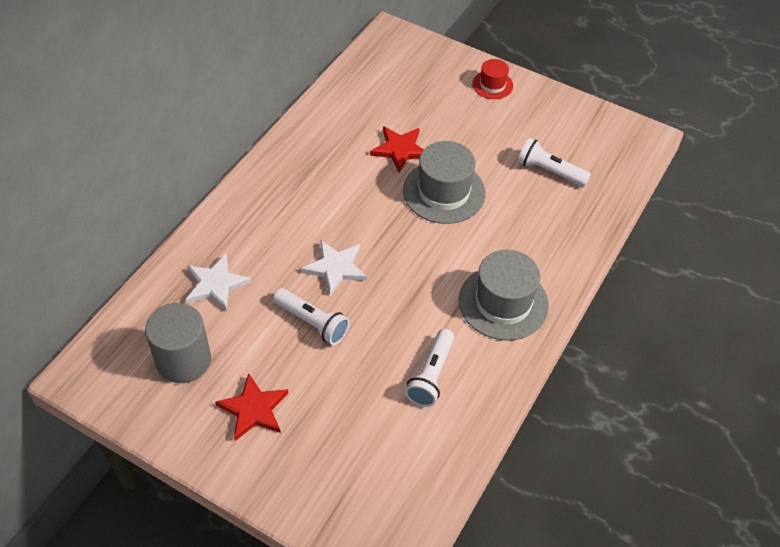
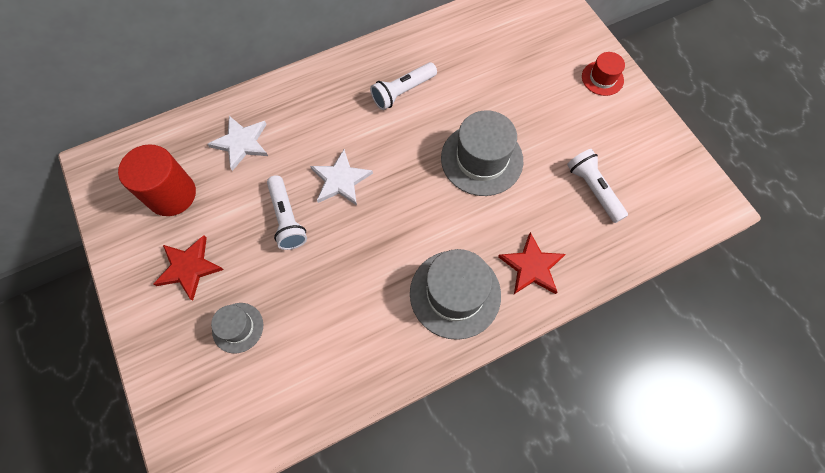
camera: 35 degrees right, 15 degrees up
(183, 360) = (172, 194): grey cylinder -> red cylinder
(341, 430) = (238, 327): none -> grey hat
(400, 149) = (473, 100): red star -> red star (531, 267)
(431, 375) = (343, 324): white flashlight -> white flashlight (402, 92)

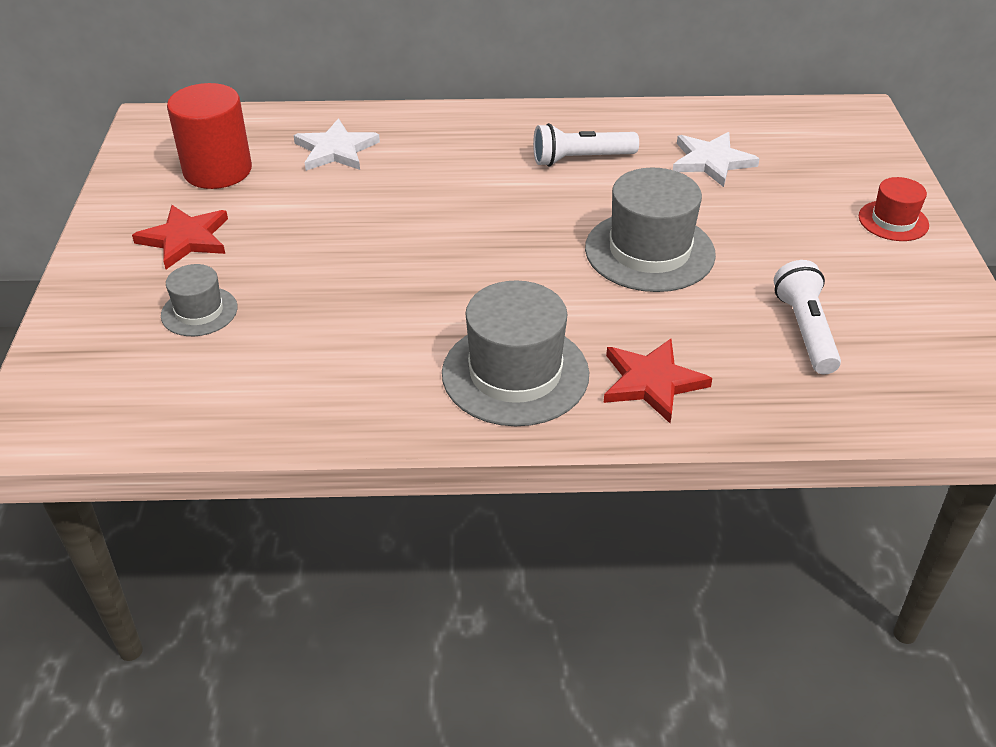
camera: 25 degrees right, 25 degrees down
(287, 218) = (340, 231): white flashlight -> none
(340, 180) = (436, 216): white star -> white star (711, 161)

